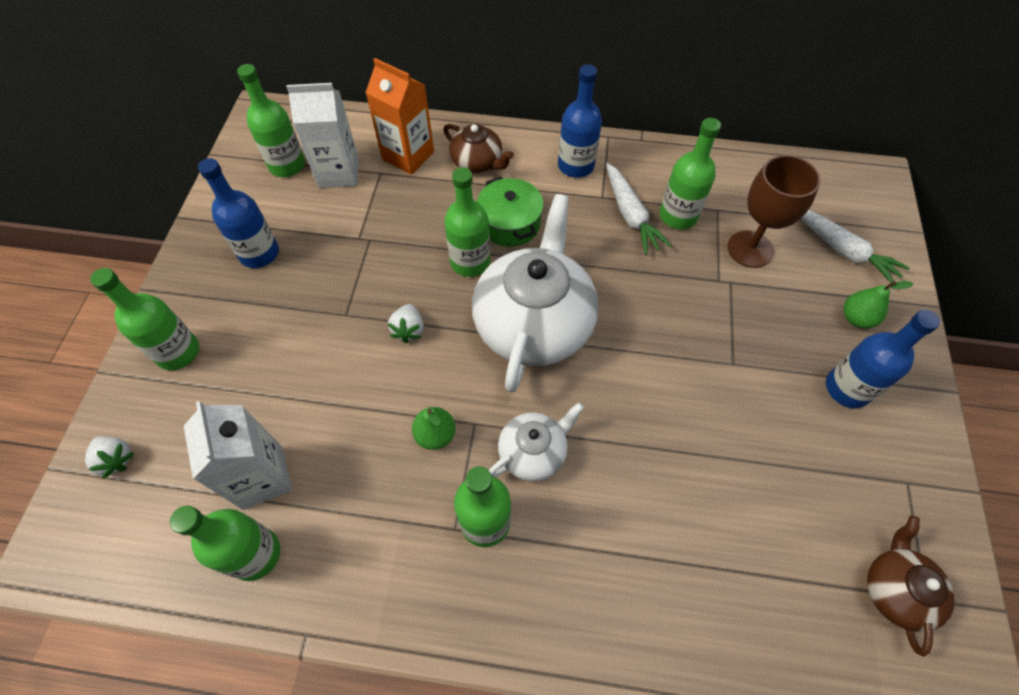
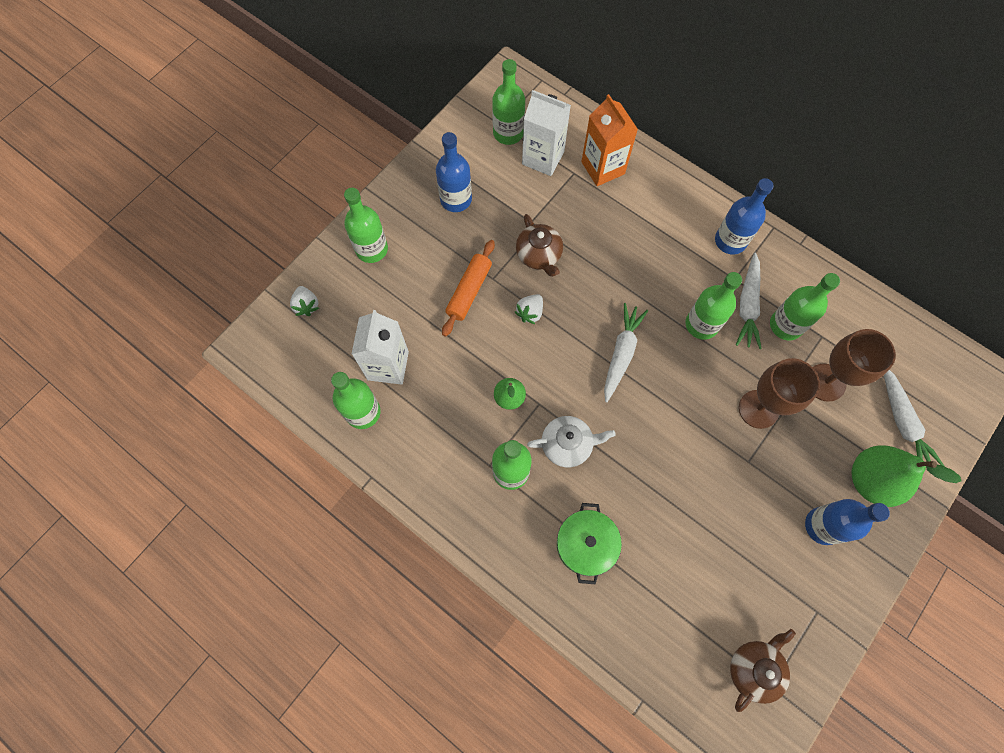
camera: 30 degrees right, 10 degrees up
(324, 341) = (469, 291): none -> orange rolling pin
(470, 262) = (601, 282): green bottle -> green bottle (701, 324)
(478, 162) = (654, 200): brown teapot -> brown teapot (539, 255)
(510, 223) = (649, 265): green pot -> green pot (586, 544)
(534, 322) = (621, 353): white teapot -> white carrot
(706, 306) = (758, 409): none -> brown goblet
(856, 318) = (871, 480): green pear -> green pear, size x1.80

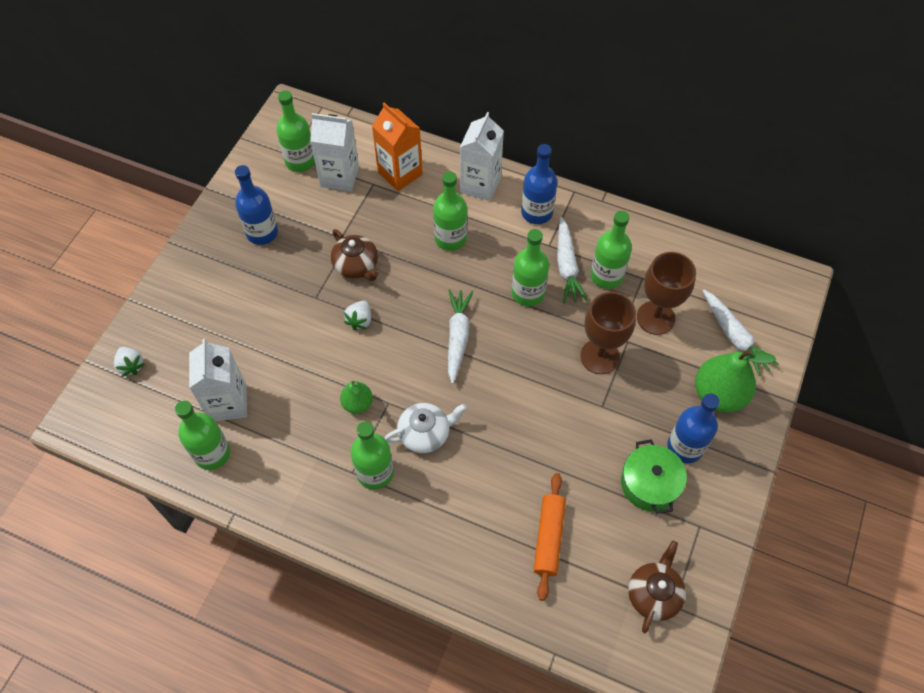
camera: 15 degrees left, 10 degrees down
(371, 249) = (187, 297): green bottle -> green bottle (450, 238)
(469, 291) = (295, 314): orange rolling pin -> orange rolling pin (549, 538)
(586, 544) = (465, 522): green pot -> green pot (649, 484)
(680, 198) = (480, 185): none -> white carton

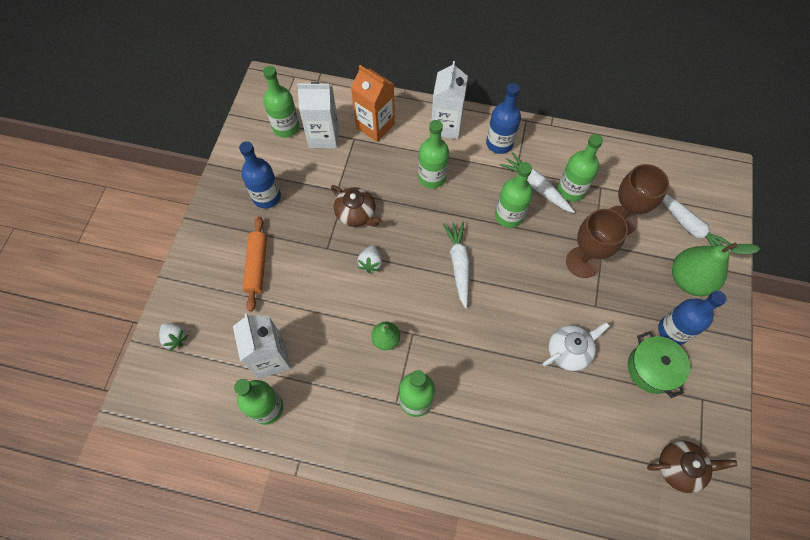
camera: 10 degrees left, 5 degrees up
(425, 433) = (451, 356): white teapot -> white teapot (569, 351)
(549, 538) = (579, 433): orange rolling pin -> orange rolling pin (257, 266)
(567, 266) = (536, 187): white carrot -> white carrot turned 150 degrees clockwise
(654, 594) = (680, 467): brown teapot -> brown teapot turned 75 degrees clockwise

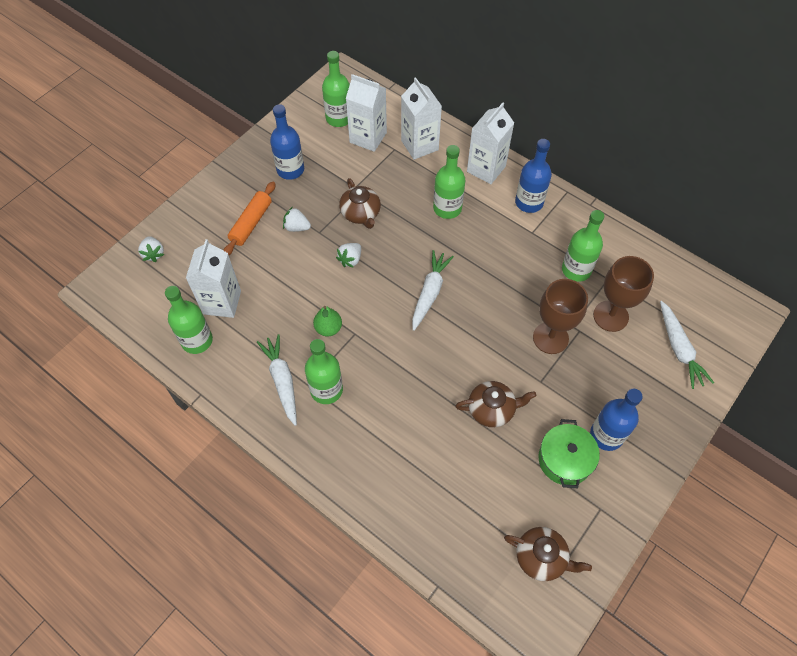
camera: 25 degrees right, 5 degrees down
(303, 252) = (297, 227): none -> white strawberry
(375, 126) = (419, 145): orange carton -> white carton
(509, 215) = (502, 269): green bottle -> none
(536, 187) = (542, 254): white carrot -> white carrot (282, 381)
(569, 351) = (492, 409): white teapot -> brown teapot
(689, 280) = (650, 397): green pear -> none

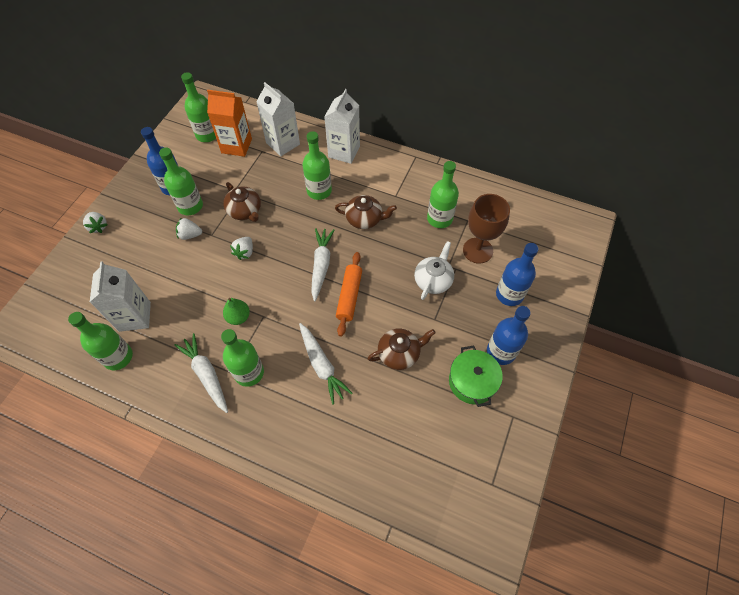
camera: 15 degrees left, 0 degrees up
(153, 254) = (60, 287): white strawberry -> white strawberry (98, 226)
(251, 223) = (147, 240): orange rolling pin -> orange rolling pin (349, 296)
(303, 195) = (190, 206): none -> green bottle
(368, 137) = (236, 146): white carton -> orange carton
(529, 202) = (386, 172): blue bottle -> blue bottle (509, 294)
(541, 557) = (475, 474): brown teapot -> brown teapot (365, 219)
(550, 338) = (433, 280): brown goblet -> white teapot
(679, 349) = (539, 265): white carrot -> white carrot (322, 365)

